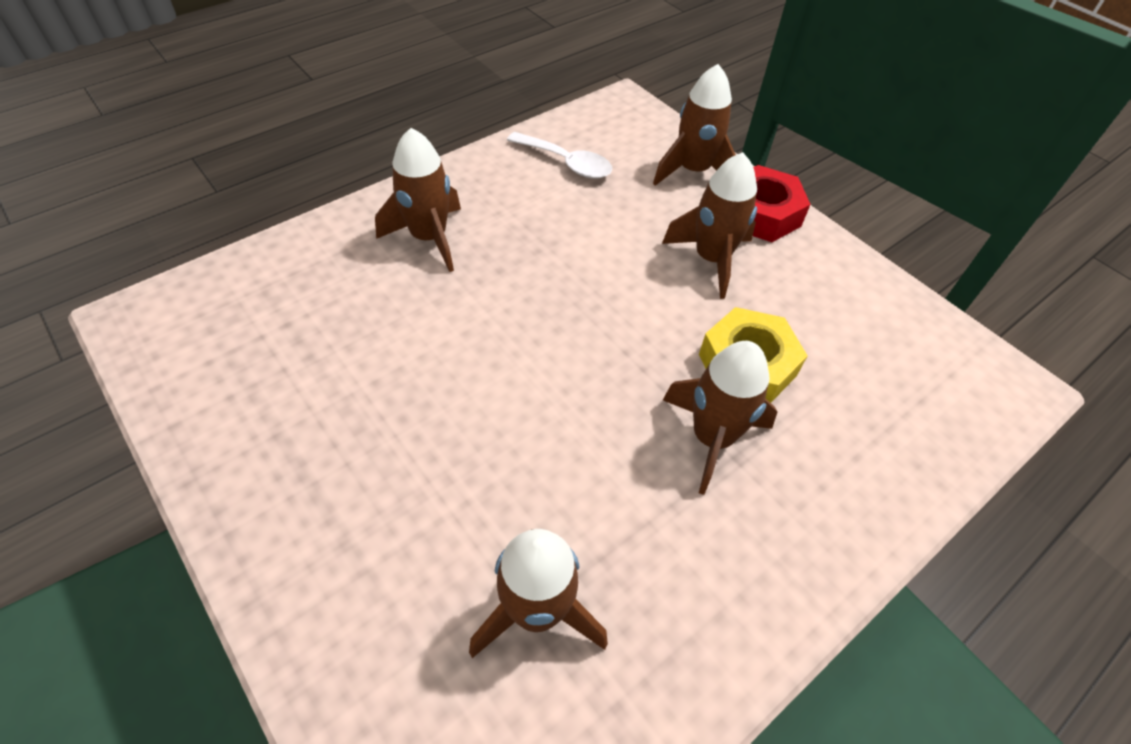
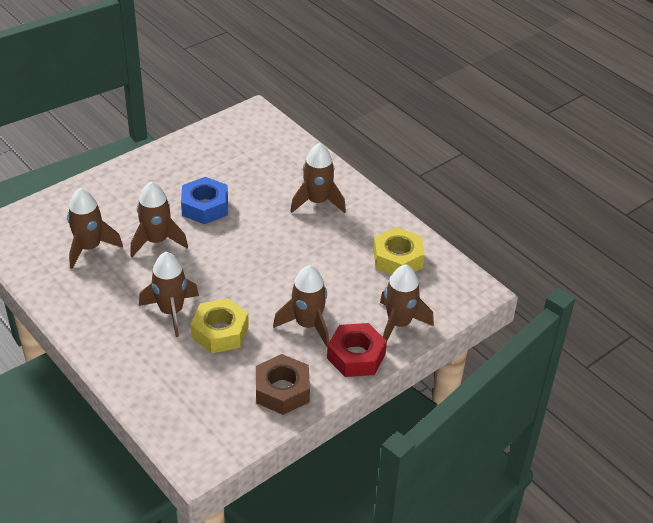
camera: 90 degrees right, 10 degrees down
(420, 394) = (205, 206): none -> blue nut
(518, 473) = (157, 241): none -> brown rocket
(566, 163) = (397, 259): white spoon -> yellow nut
(846, 290) = (282, 390): none -> brown nut

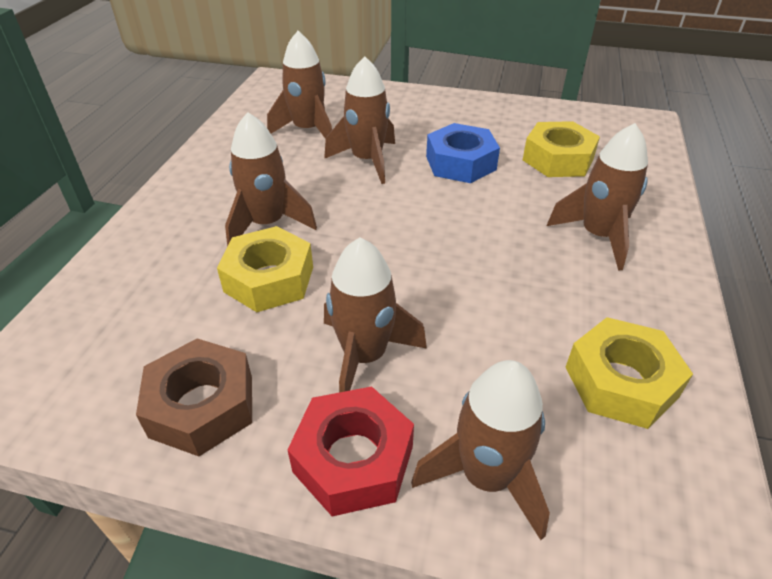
camera: 55 degrees right, 0 degrees up
(246, 169) = (558, 159): none -> yellow nut

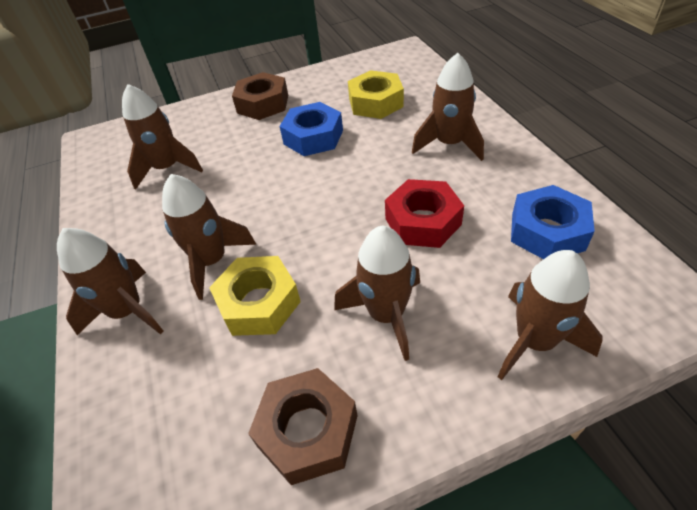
camera: 30 degrees left, 5 degrees up
(353, 459) = (449, 389): red nut -> red nut (422, 221)
(367, 161) = (242, 169): brown rocket -> brown rocket (128, 311)
(443, 112) = (263, 104): none -> brown nut
(620, 382) = (547, 231): yellow nut -> blue nut

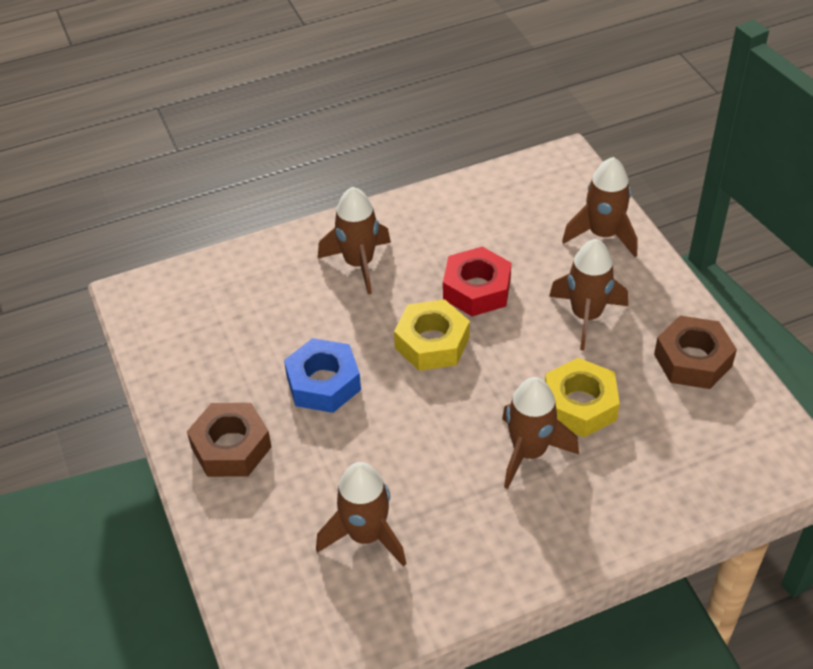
camera: 95 degrees left, 0 degrees up
(128, 311) = (597, 513): brown rocket -> none
(375, 103) = (260, 324): yellow nut -> yellow nut (432, 343)
(547, 231) = (492, 212): blue nut -> none

